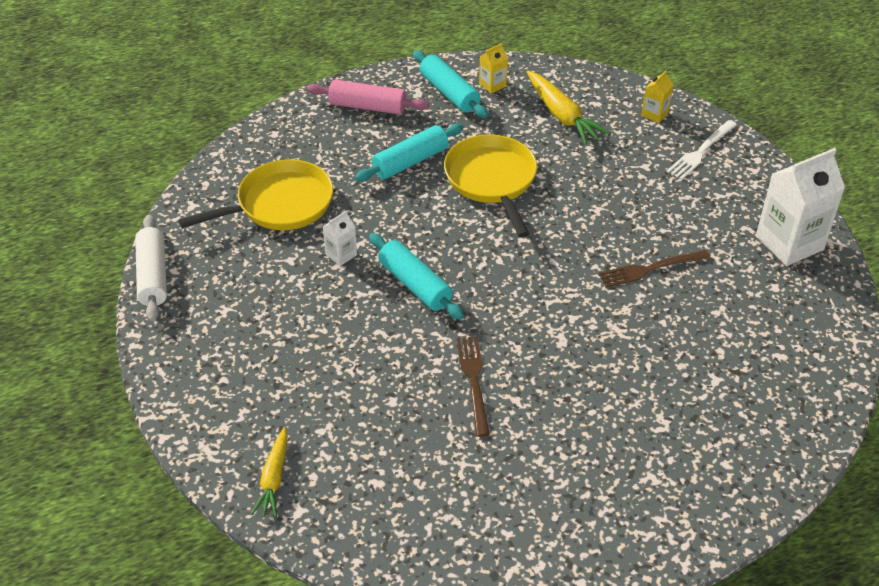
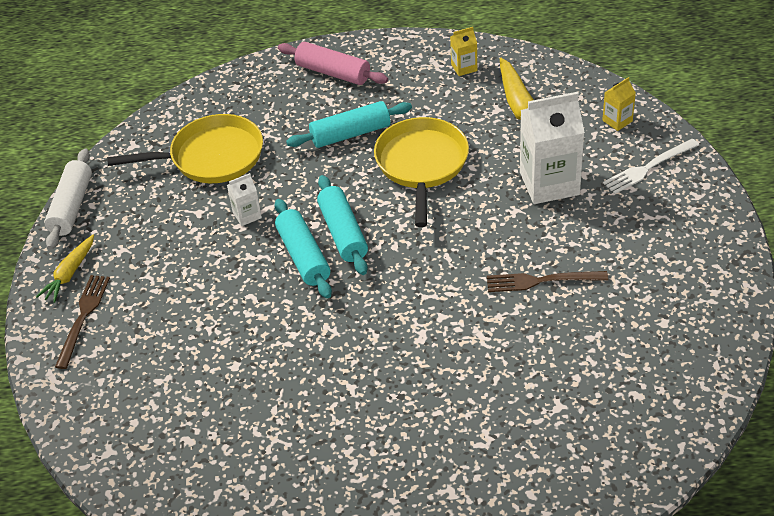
camera: 20 degrees right, 0 degrees up
(274, 478) = (99, 417): yellow carrot -> yellow carrot (69, 274)
(449, 93) = (418, 70): turquoise rolling pin -> turquoise rolling pin (343, 233)
(474, 381) = (319, 361): brown fork -> brown fork (83, 317)
(789, 243) = (700, 279): white carton -> white carton (549, 183)

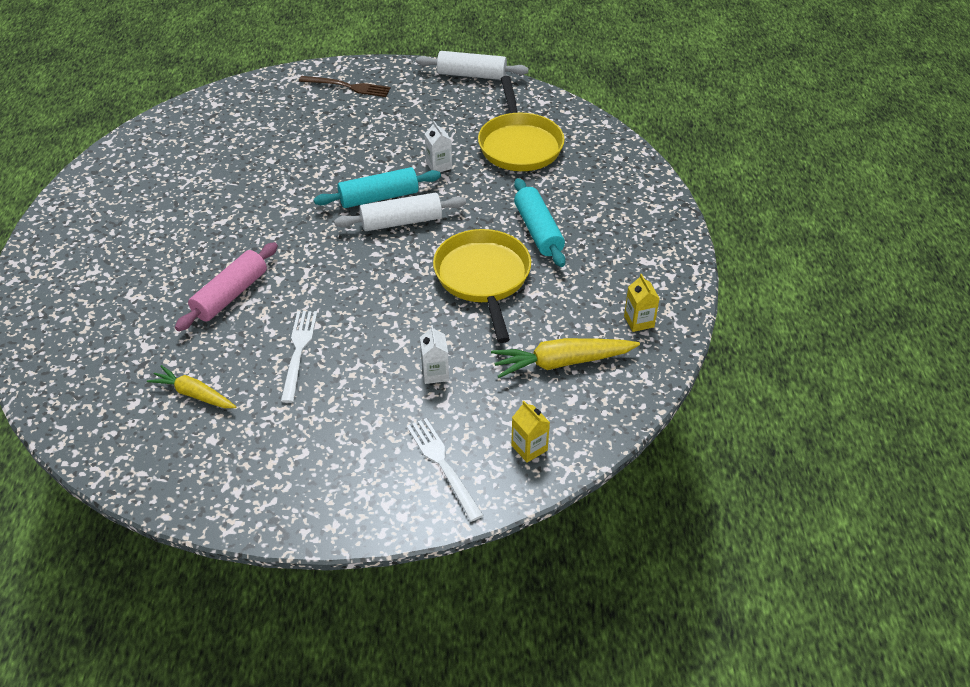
camera: 90 degrees right, 0 degrees up
(69, 274) = (396, 78): yellow carrot -> yellow carrot (194, 394)
(333, 73) = (636, 221): pink rolling pin -> pink rolling pin (230, 295)
(343, 233) = (401, 222): turquoise rolling pin -> white rolling pin
(422, 165) = (483, 278): yellow pan -> yellow pan turned 105 degrees counterclockwise
(541, 281) = (299, 351): brown fork -> white fork
(549, 183) = (435, 373): white carton -> white carton, size x0.46

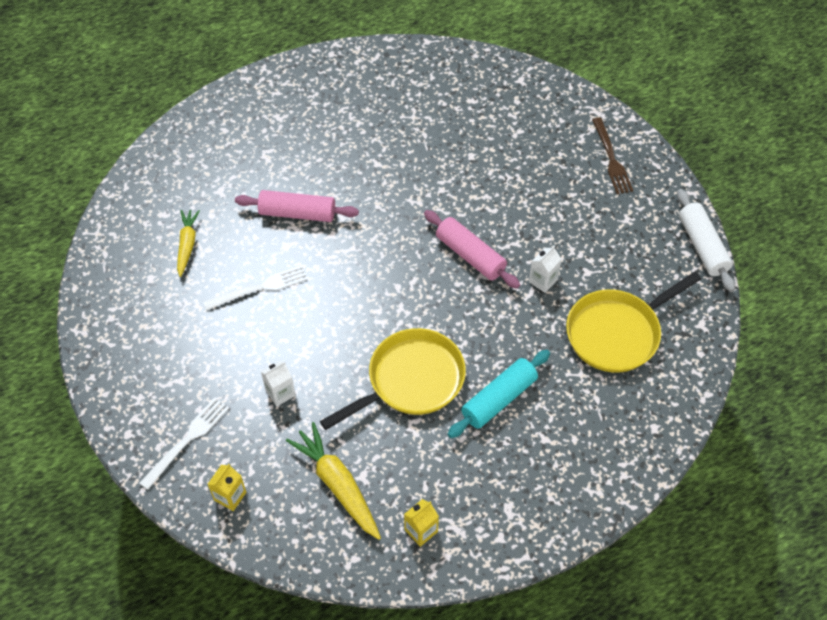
camera: 65 degrees right, 10 degrees up
(379, 197) = (470, 255): turquoise rolling pin -> pink rolling pin
(401, 222) = (448, 287): white rolling pin -> none

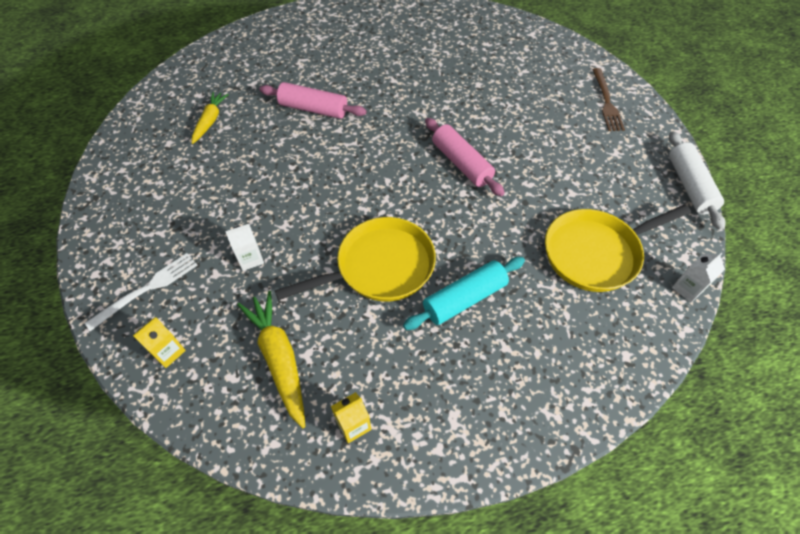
camera: 10 degrees right, 0 degrees up
(260, 288) = (261, 164): white fork -> none
(543, 281) = (527, 194): white carton -> white carton (687, 289)

